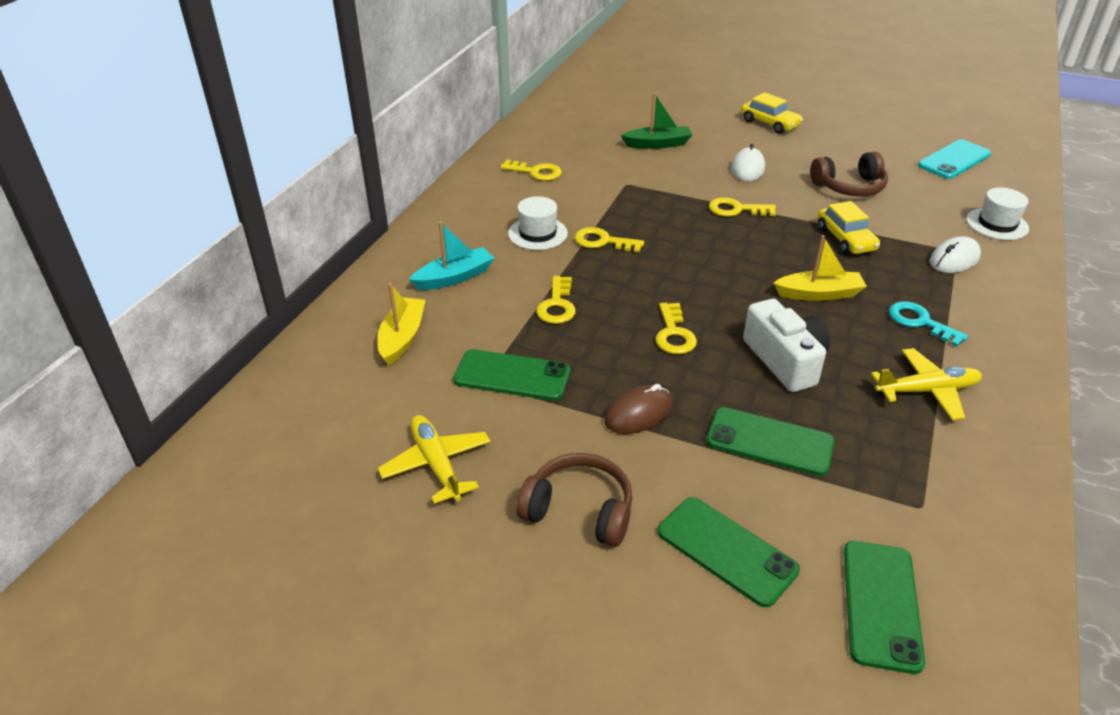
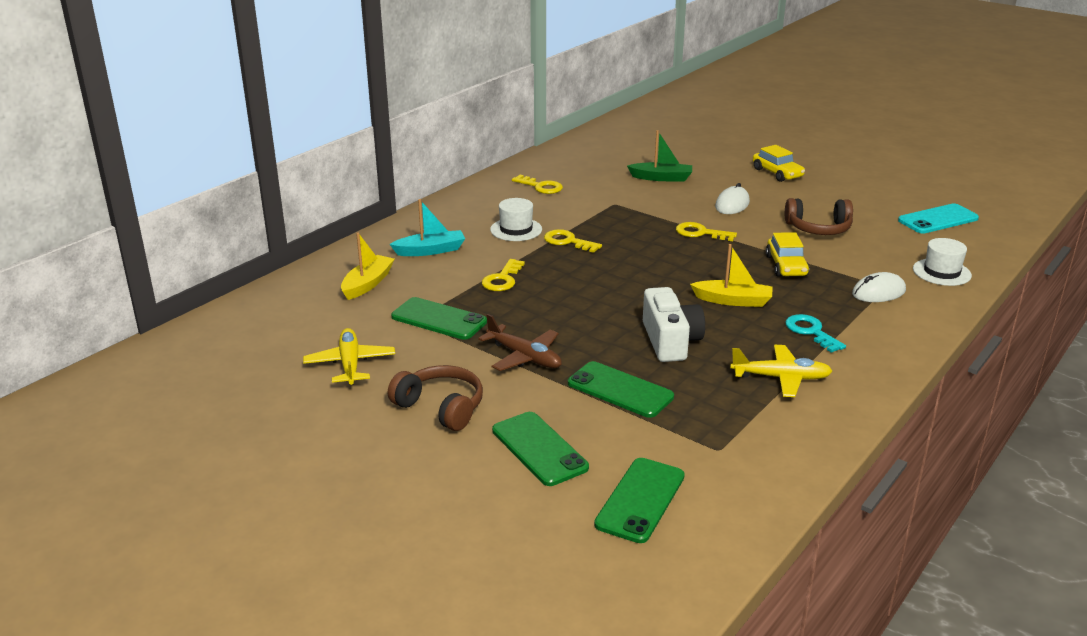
camera: 15 degrees right, 10 degrees down
(638, 413) = (524, 357): brown mouse -> brown plane
(674, 334) = (587, 311): yellow key -> none

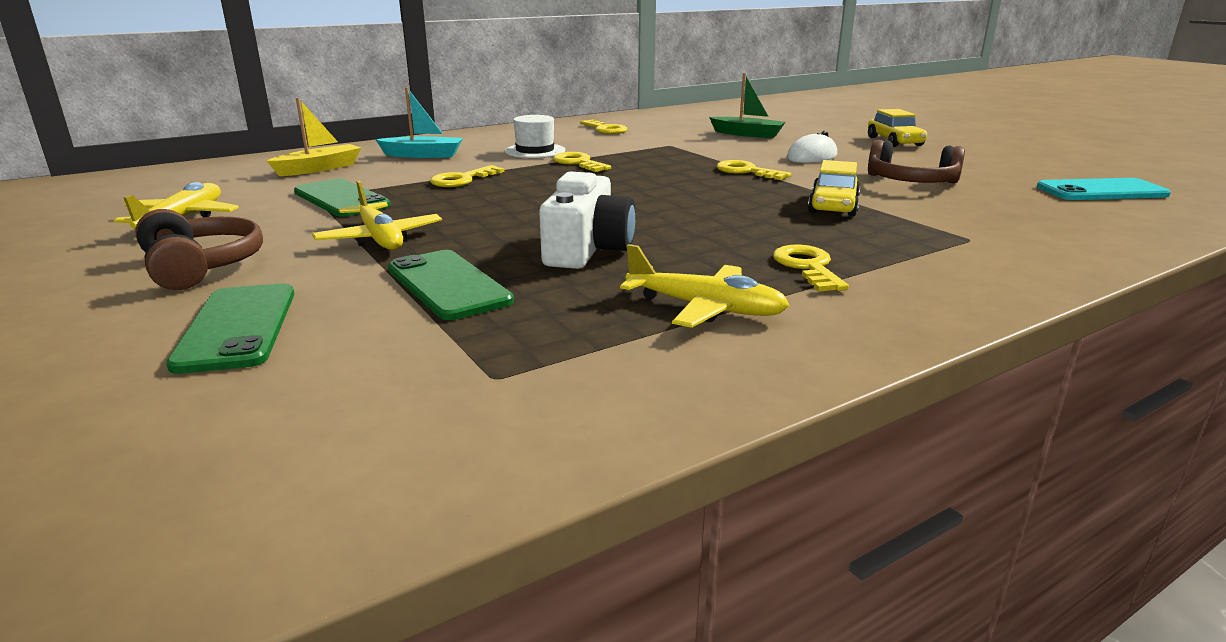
camera: 20 degrees right, 5 degrees down
(524, 357) = (380, 238): brown plane -> yellow plane
(640, 500) = (267, 421): green phone -> none
(733, 301) = (723, 225): yellow boat -> none
(811, 332) = (808, 267): turquoise key -> yellow key
(878, 292) = (955, 243): white mouse -> none
(941, 272) = (1078, 235): white hat -> none

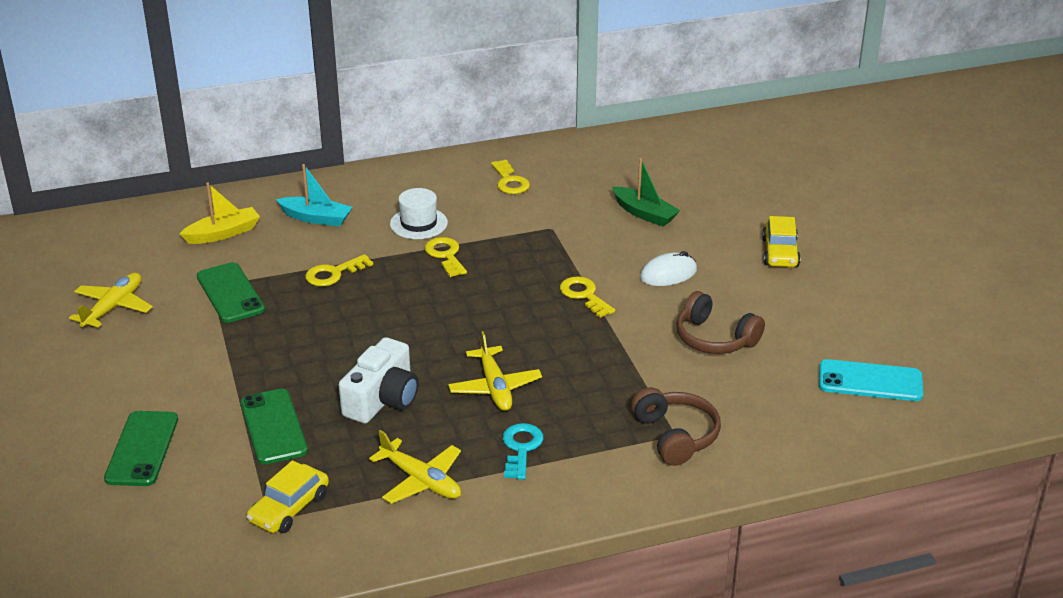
camera: 15 degrees right, 10 degrees up
(201, 267) = (124, 377): brown headphones -> brown headphones (675, 436)
(380, 238) = (245, 360): yellow plane -> yellow plane (495, 387)
(808, 267) = (521, 448): yellow key -> turquoise key
(833, 206) = (611, 367): yellow car -> yellow car (289, 508)

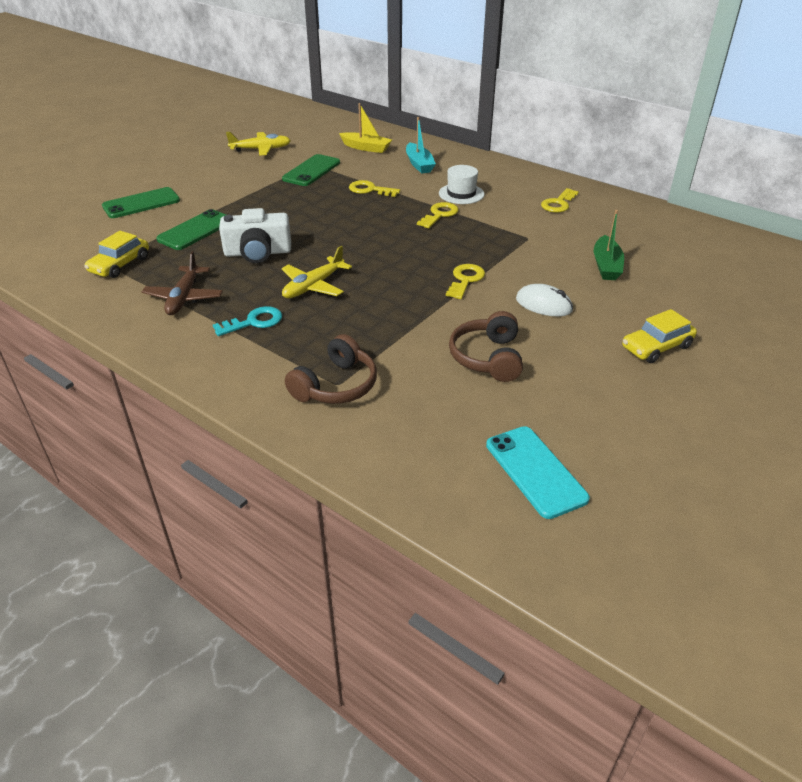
camera: 55 degrees right, 5 degrees up
(289, 508) = (120, 265): yellow car -> yellow car turned 60 degrees counterclockwise
(421, 481) = (184, 298): yellow plane -> brown plane

